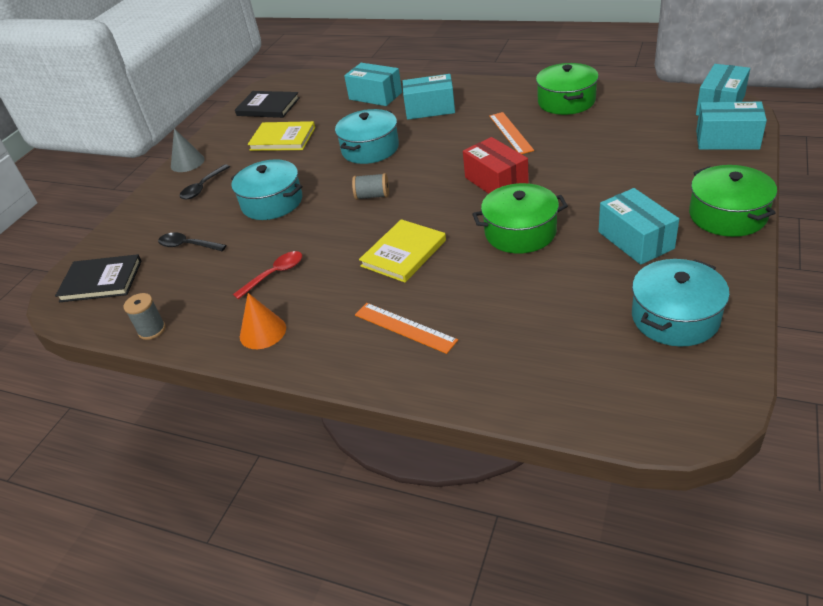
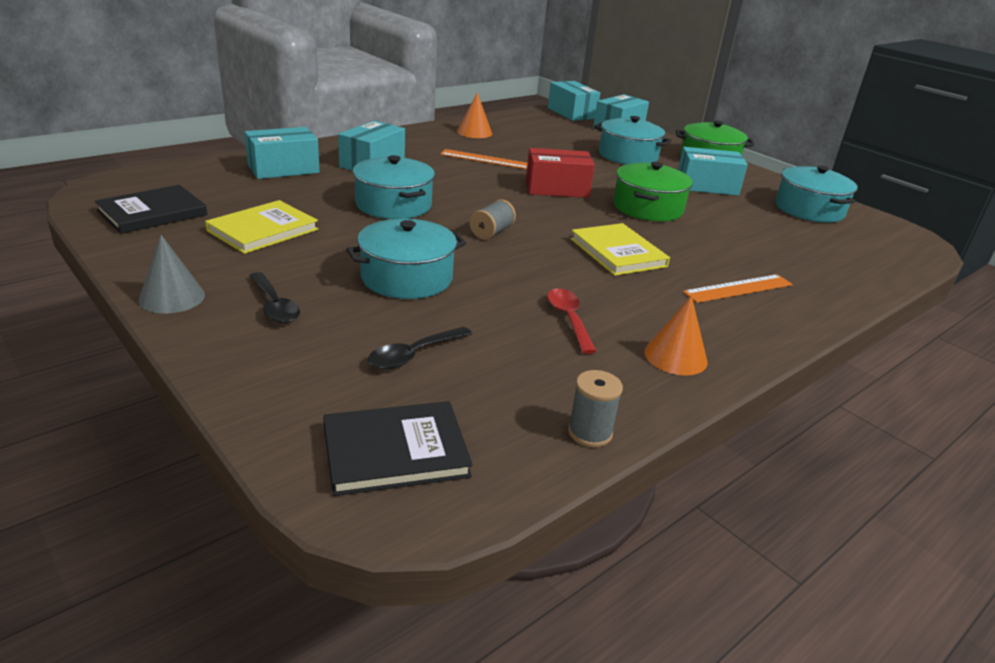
camera: 70 degrees left, 10 degrees down
(101, 281) = (395, 451): black book -> black book turned 45 degrees clockwise
(566, 101) = (474, 132): green pot -> orange cone
(645, 175) = (628, 156): none -> turquoise pot

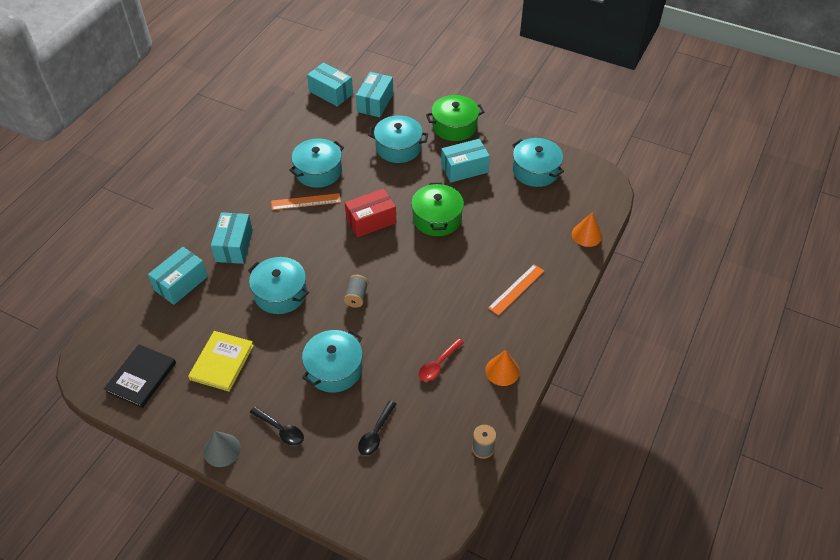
camera: 20 degrees left, 20 degrees up
(395, 451) = (405, 503): black book -> none
(474, 132) = (276, 162): orange cone -> orange cone (586, 235)
(518, 147) = (318, 171): none -> turquoise pot
(569, 319) = (438, 364): red spoon -> red spoon turned 105 degrees counterclockwise
(618, 252) = (438, 283): yellow book -> none

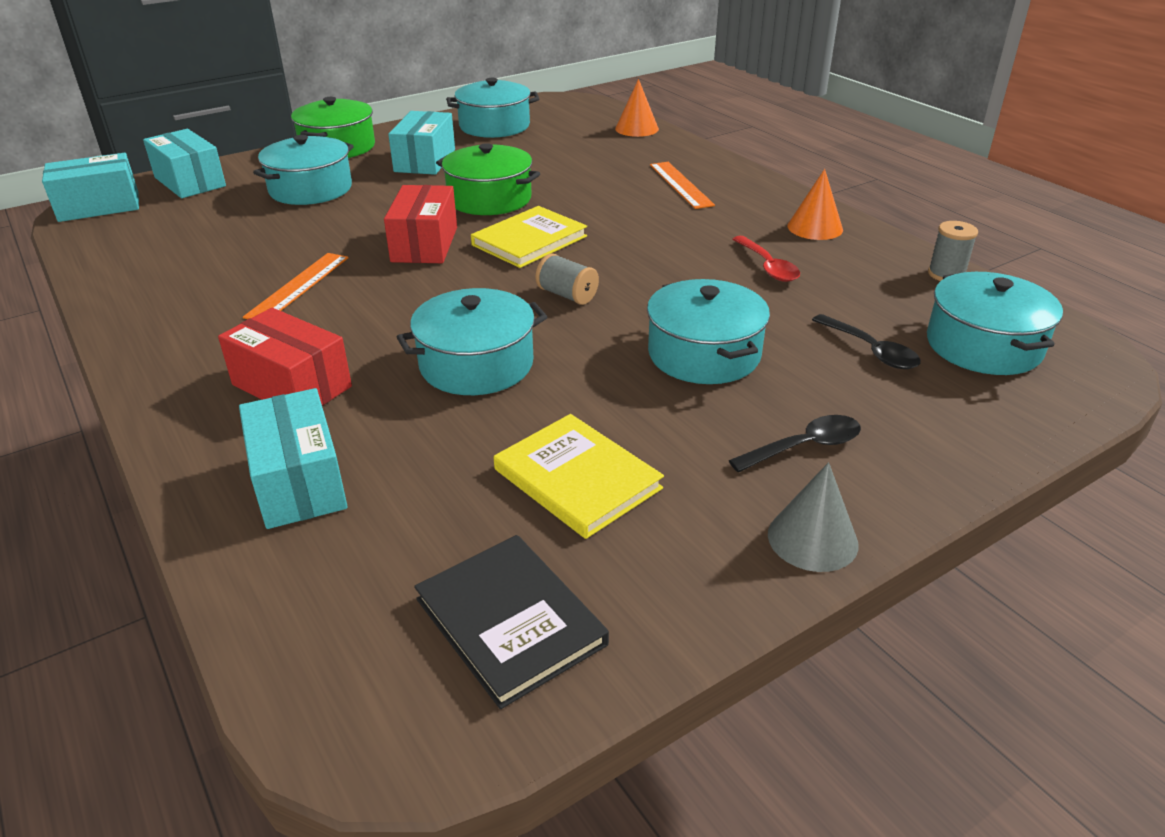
camera: 60 degrees left, 15 degrees down
(234, 246) = (292, 386): turquoise box -> red box
(318, 171) = (249, 259): turquoise pot -> turquoise pot (983, 346)
(401, 257) = (529, 241): none -> yellow book

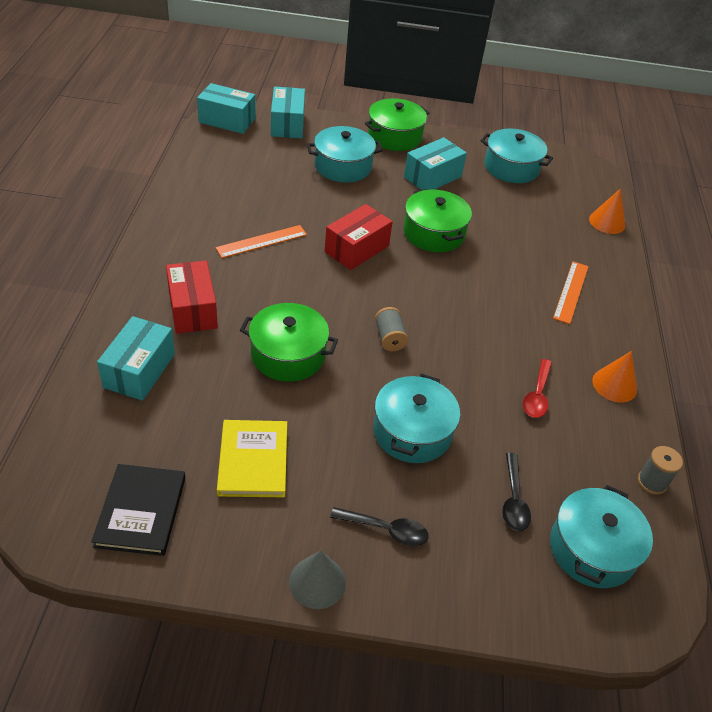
camera: 35 degrees right, 10 degrees up
(476, 364) = (288, 354): turquoise pot -> green pot
(529, 241) = (417, 282): yellow book -> none

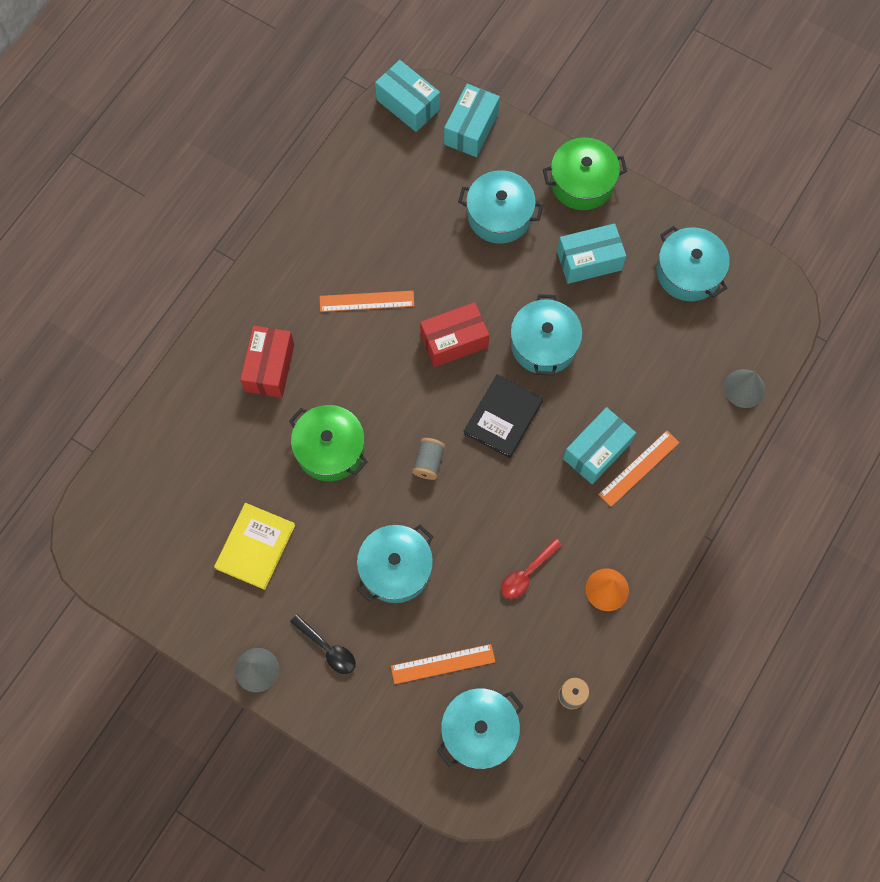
camera: 30 degrees right, 25 degrees up
(139, 370) = (201, 422): turquoise box -> turquoise box (597, 451)
(141, 511) = (156, 560): black book -> black book (503, 417)
(434, 233) = (544, 344): green pot -> turquoise pot
(513, 500) = (443, 664): black spoon -> orange ruler
(607, 222) = (744, 388): orange cone -> grey cone

